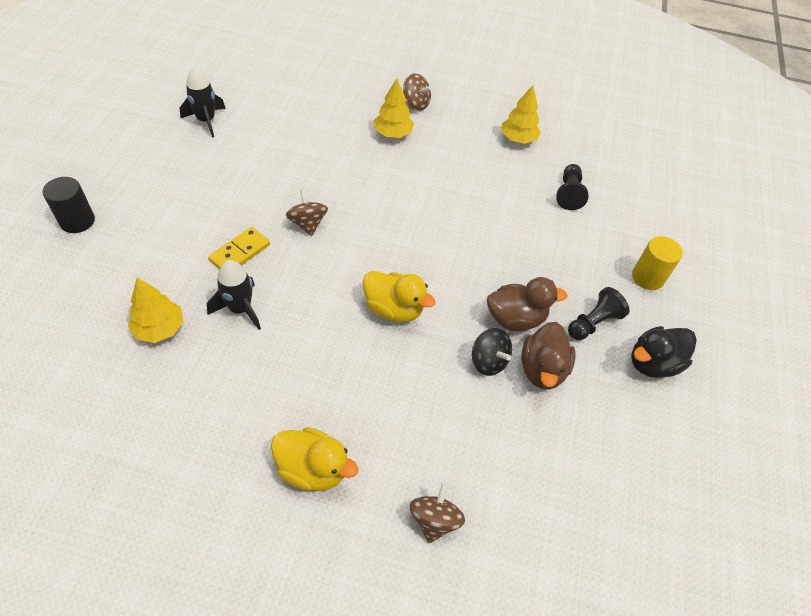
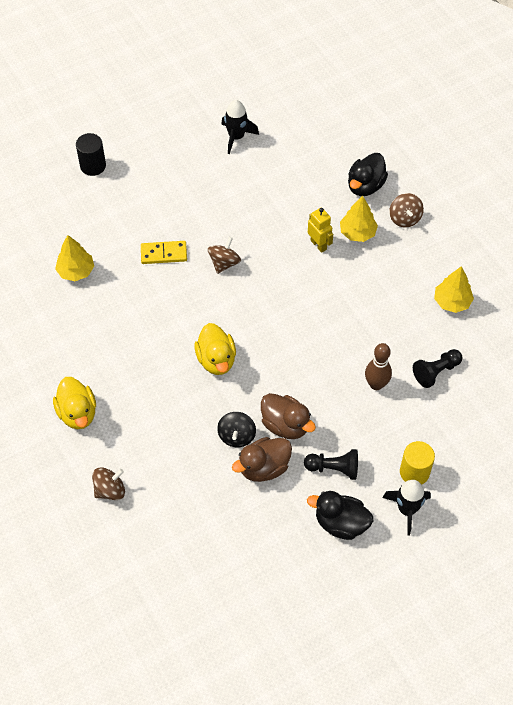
camera: 50 degrees right, 5 degrees up
(240, 309) = (129, 291): black rocket -> black rocket (407, 509)
(359, 98) = (365, 186): none -> black duck
(373, 160) = (318, 245): none -> yellow robot
(541, 233) = (376, 384): none -> brown bowling pin

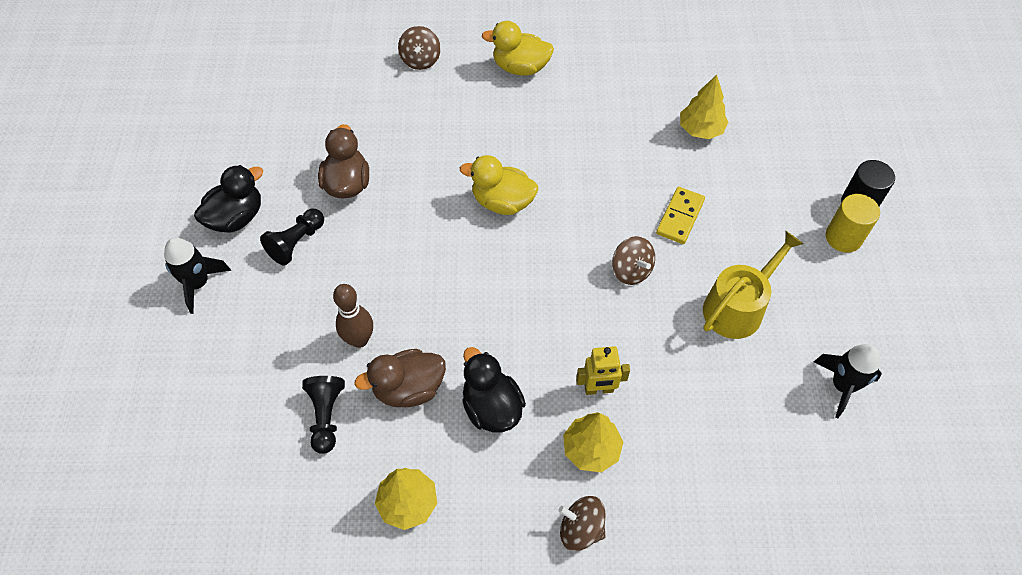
camera: 120 degrees right, 0 degrees up
(214, 200) = (738, 306): none -> yellow watering can
(236, 436) = (399, 178): black spinning top -> none
(285, 425) = (378, 225): brown duck -> brown duck (408, 389)
(365, 186) = (669, 509): black duck -> black duck (491, 407)
(414, 472) = (229, 315): yellow cylinder -> yellow cylinder (843, 237)

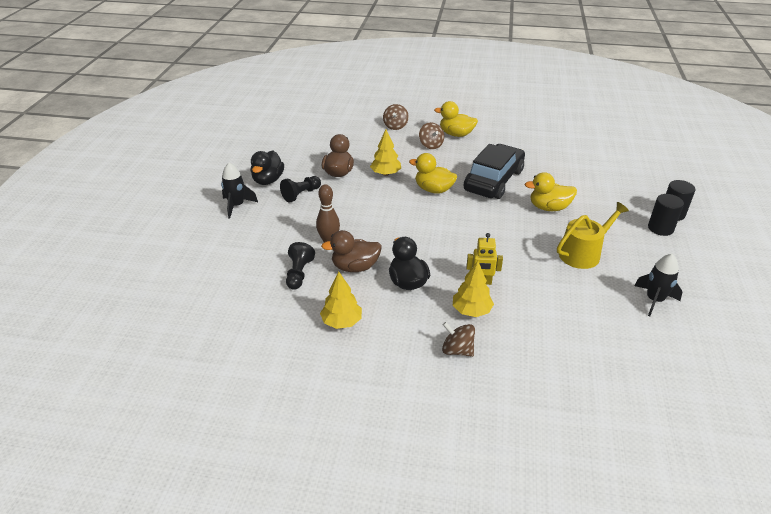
camera: 10 degrees right, 20 degrees down
(236, 217) = (268, 180): black duck -> black duck turned 135 degrees clockwise
(591, 168) = (493, 180): none -> black car
(631, 270) = (512, 229): brown spinning top -> brown spinning top (431, 145)
(680, 217) = (549, 208): yellow domino -> yellow duck
(700, 129) = (567, 170): yellow tree -> yellow tree (386, 173)
(843, 237) = (660, 228): yellow cylinder -> black cylinder

